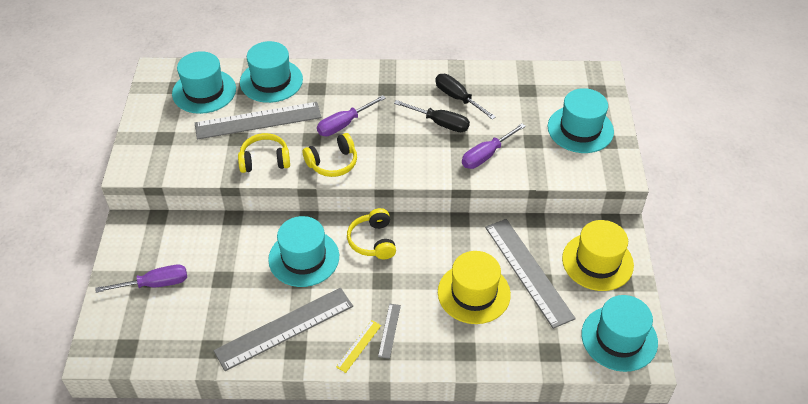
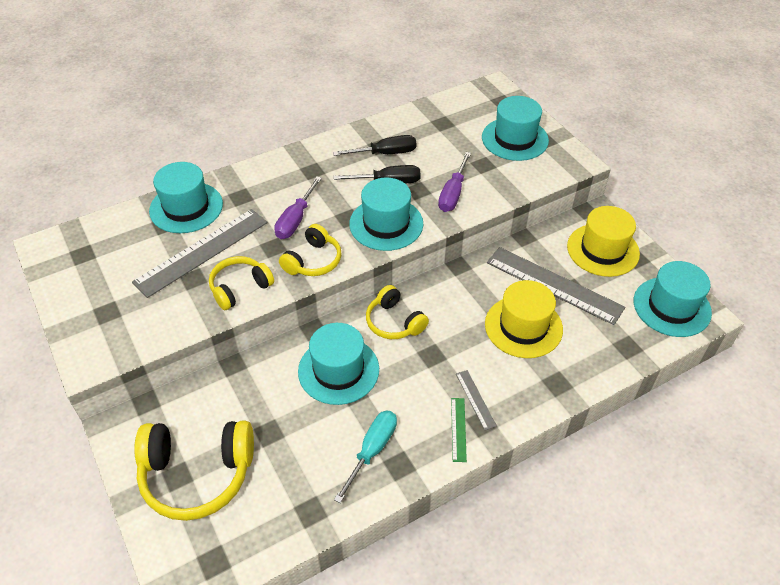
camera: 30 degrees left, 0 degrees up
(156, 284) = (197, 474): purple screwdriver -> yellow headphones
(204, 91) = (118, 246): turquoise hat -> turquoise hat (386, 224)
(284, 328) = (372, 450): grey ruler -> turquoise screwdriver
(358, 346) = (458, 429): yellow ruler -> green ruler
(457, 98) = (386, 153): black screwdriver -> black screwdriver turned 150 degrees clockwise

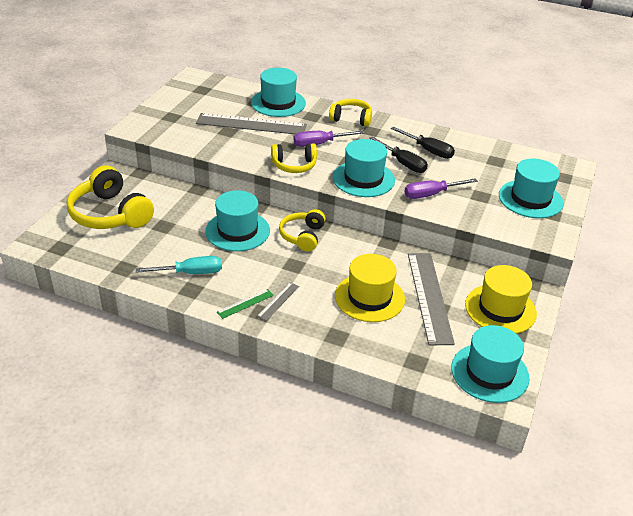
camera: 50 degrees right, 10 degrees down
(240, 288) = (240, 150): yellow headphones -> yellow headphones (351, 119)

